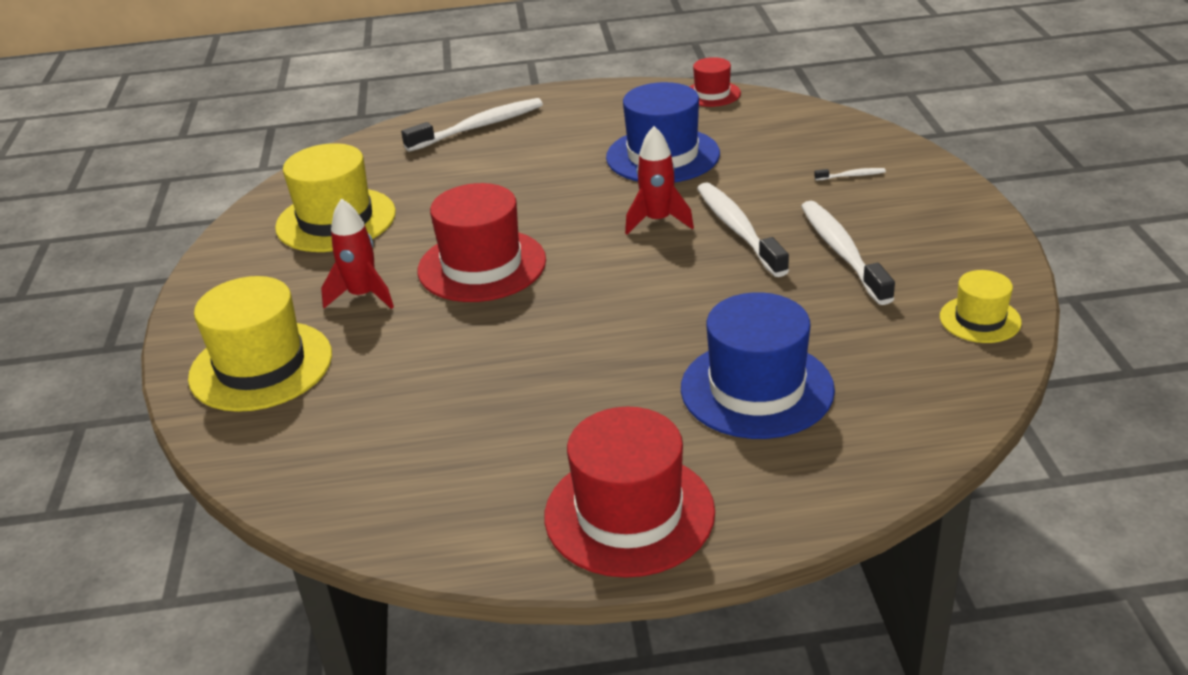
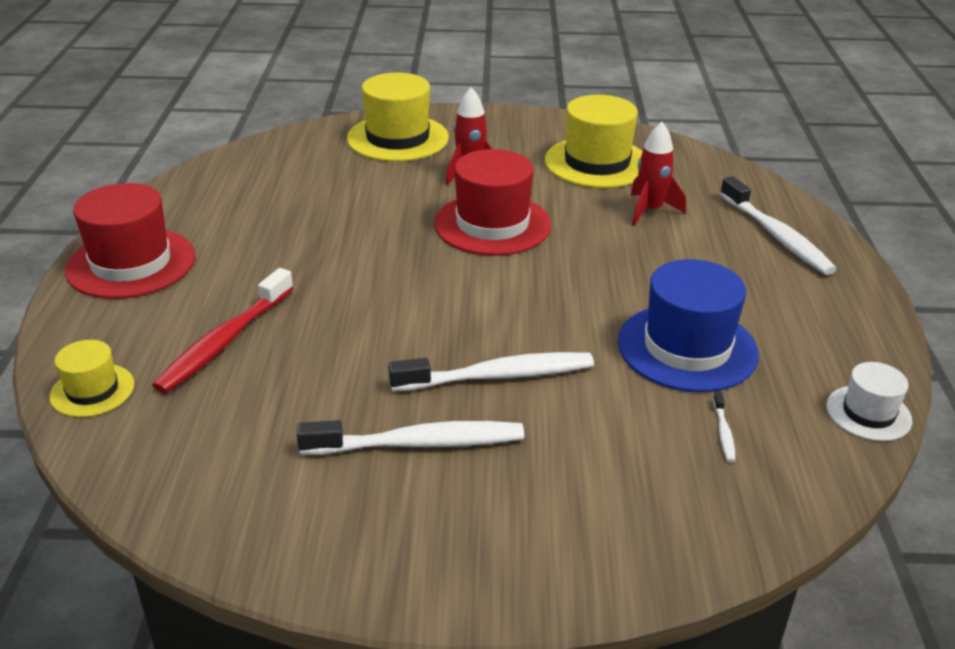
camera: 95 degrees right, 0 degrees up
(657, 221) = (536, 325): red rocket -> red rocket (650, 211)
(712, 94) = (868, 413): red hat -> white hat
(757, 389) = (224, 341): blue hat -> red toothbrush
(852, 176) = (599, 495): white toothbrush -> white toothbrush (723, 432)
(980, 319) = (232, 518): yellow hat -> yellow hat (92, 390)

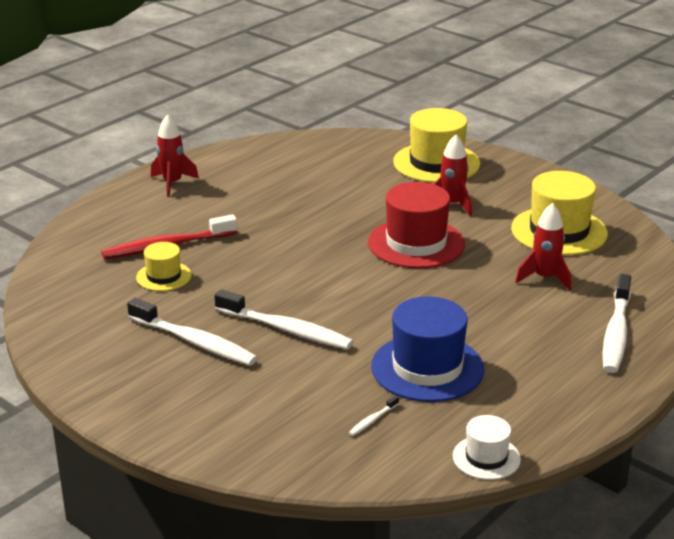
camera: 40 degrees right, 5 degrees down
(92, 390) = (75, 243): yellow hat -> yellow hat (163, 276)
(131, 263) = (172, 183): red hat -> red rocket

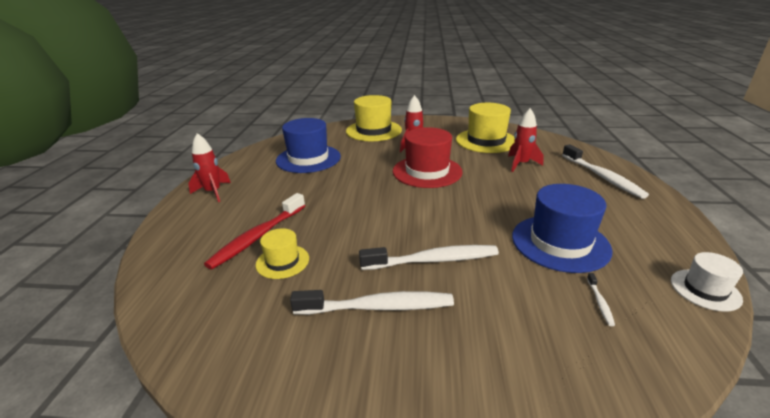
camera: 35 degrees left, 0 degrees up
(308, 177) = (308, 159): none -> blue hat

